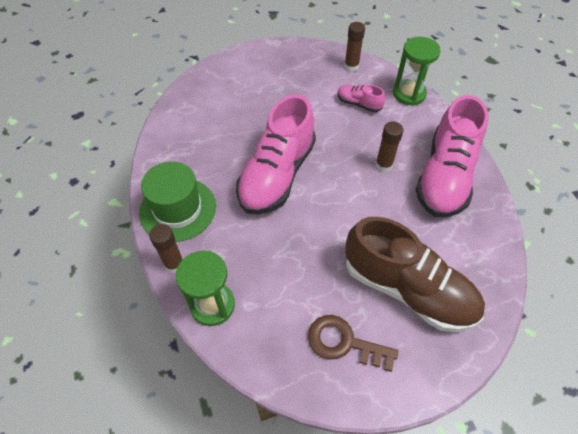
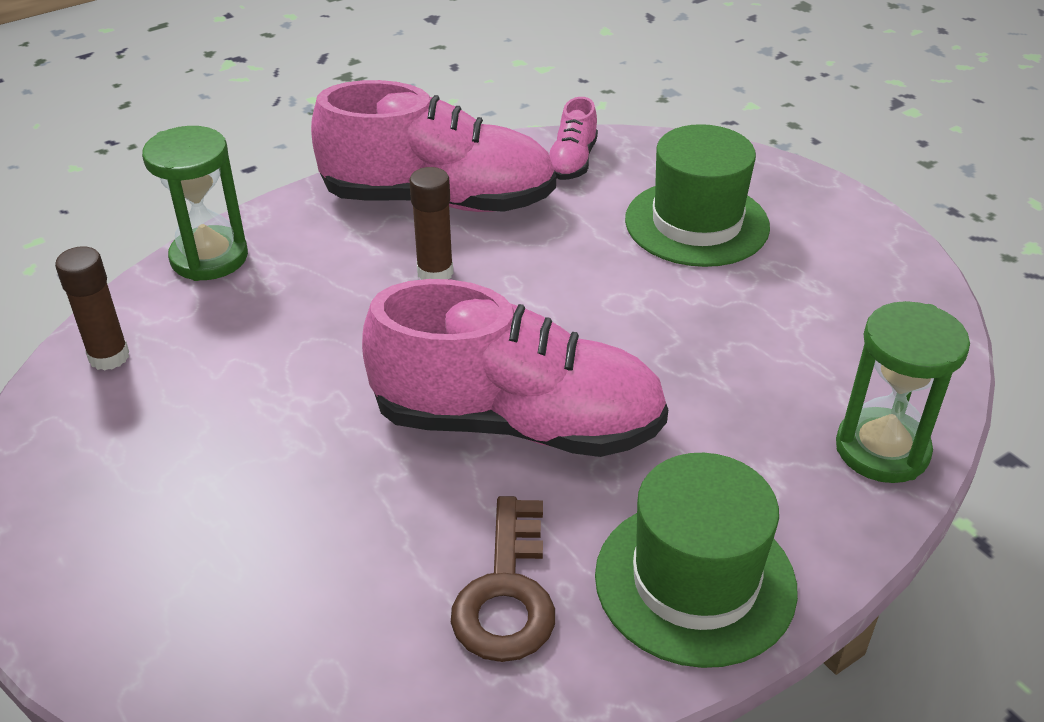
camera: 105 degrees left, 15 degrees down
(174, 264) = (837, 539): brown glue stick -> none
(344, 342) = (832, 276): brown key -> brown key (506, 593)
(359, 104) = (253, 327): pink shoe -> pink shoe (572, 161)
(407, 289) = (697, 223): brown shoe -> green hat

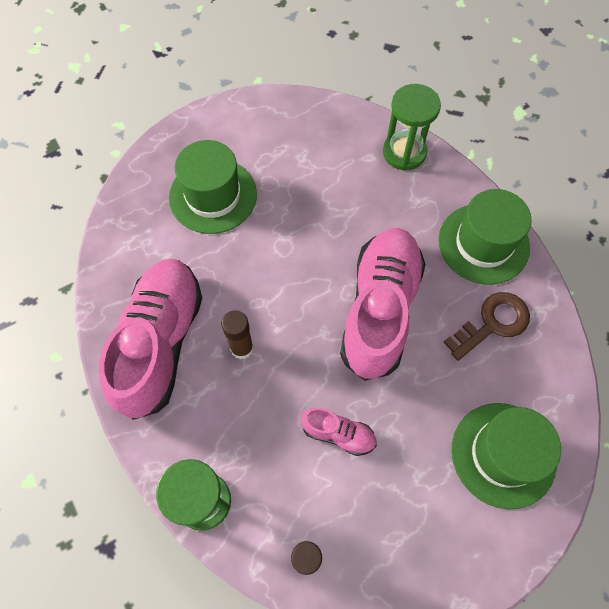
camera: 85 degrees left, 25 degrees up
(231, 603) = (503, 454): none -> green hat
(506, 593) = (492, 323): brown key -> brown key turned 45 degrees counterclockwise
(572, 161) = (130, 256): pink shoe -> pink shoe (338, 434)

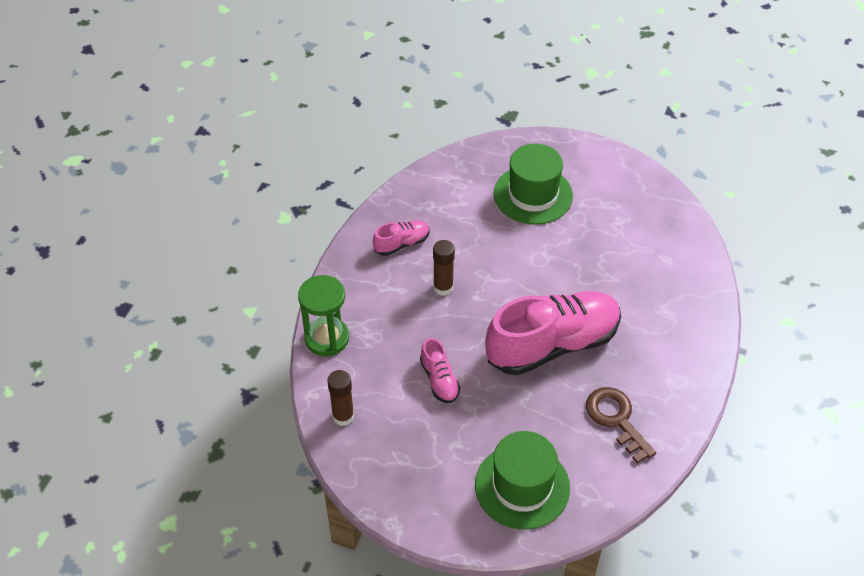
camera: 50 degrees right, 15 degrees down
(160, 343) = (402, 244): pink shoe -> pink shoe, size x0.45
(404, 152) = (696, 276): green hourglass -> none
(483, 243) = (676, 373): green hat -> none
(492, 323) = (616, 419): brown key -> brown key turned 135 degrees counterclockwise

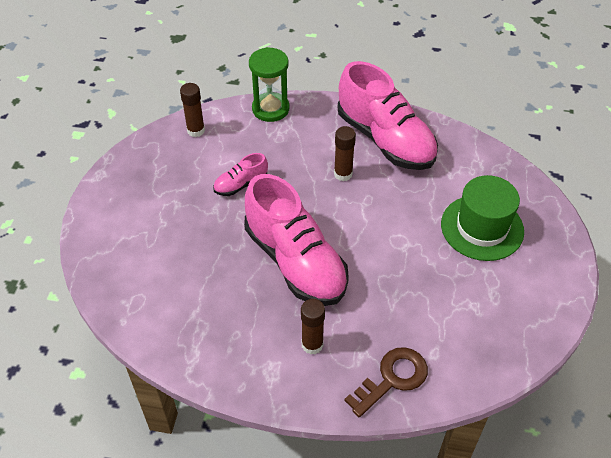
camera: 80 degrees right, 0 degrees up
(402, 244) = (385, 139): pink shoe -> pink shoe, size x2.24
(522, 486) = (138, 254): green hat -> none
(616, 419) = (217, 320): brown key -> brown key (392, 378)
(651, 345) = (312, 344): none -> brown glue stick

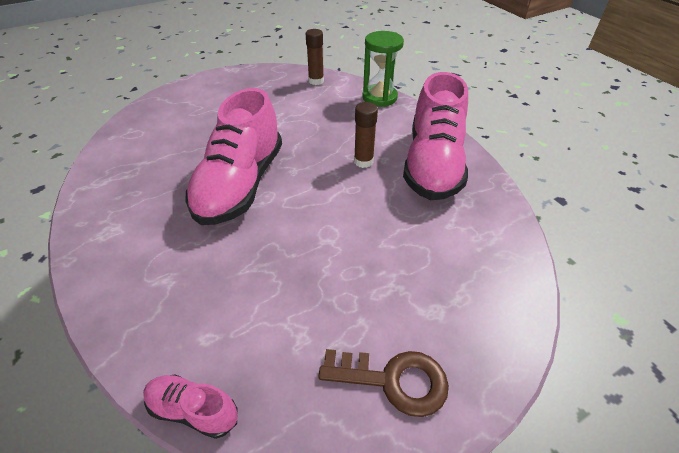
camera: 50 degrees right, 5 degrees down
(241, 184) = (290, 121): pink shoe -> pink shoe (193, 410)
(312, 344) = (155, 241): brown glue stick -> none
(392, 378) = (150, 320): brown key -> brown key (393, 380)
(482, 227) = (414, 286): green hat -> none

